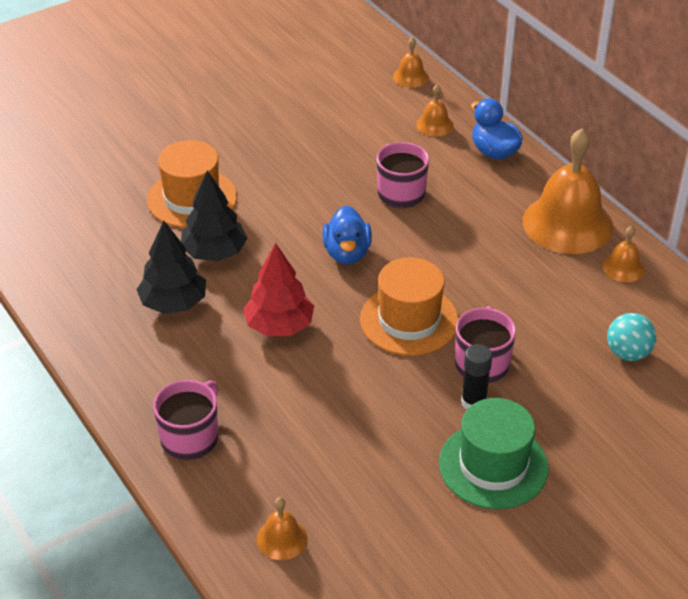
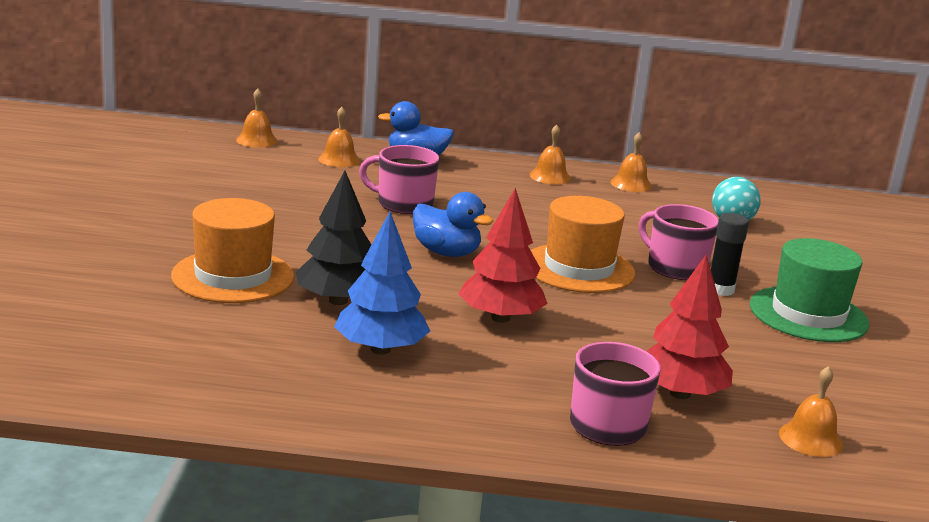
camera: 55 degrees left, 20 degrees down
(173, 303) = (380, 349): black tree -> blue tree
(272, 452) = (680, 393): none -> red tree
(567, 223) = (550, 176): orange bell -> orange bell, size x0.45

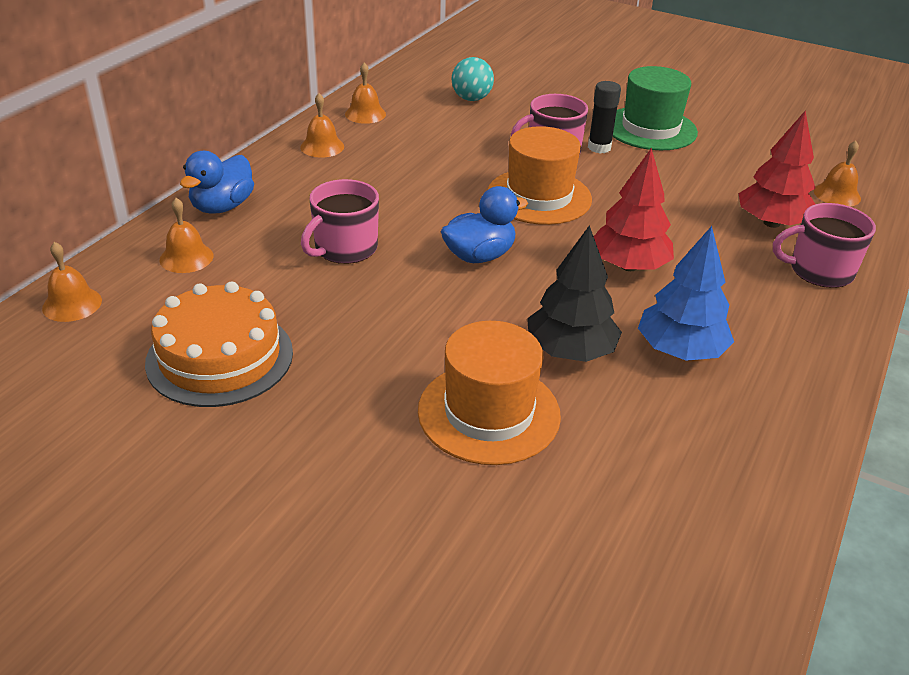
camera: 65 degrees left, 15 degrees up
(233, 186) = (220, 357): none -> orange cake

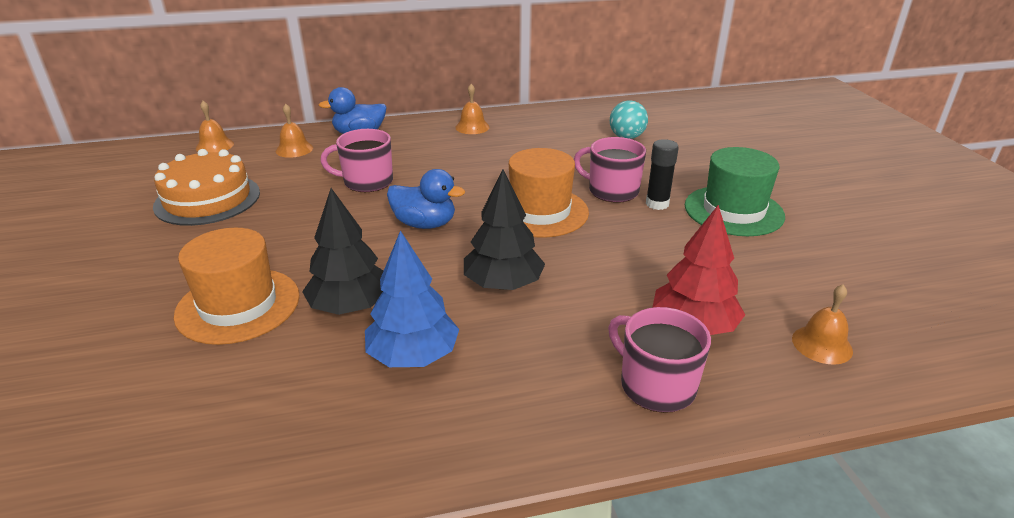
camera: 50 degrees right, 5 degrees down
(365, 114) = (536, 120): orange bell -> none
(628, 266) = (503, 284): red tree -> black tree

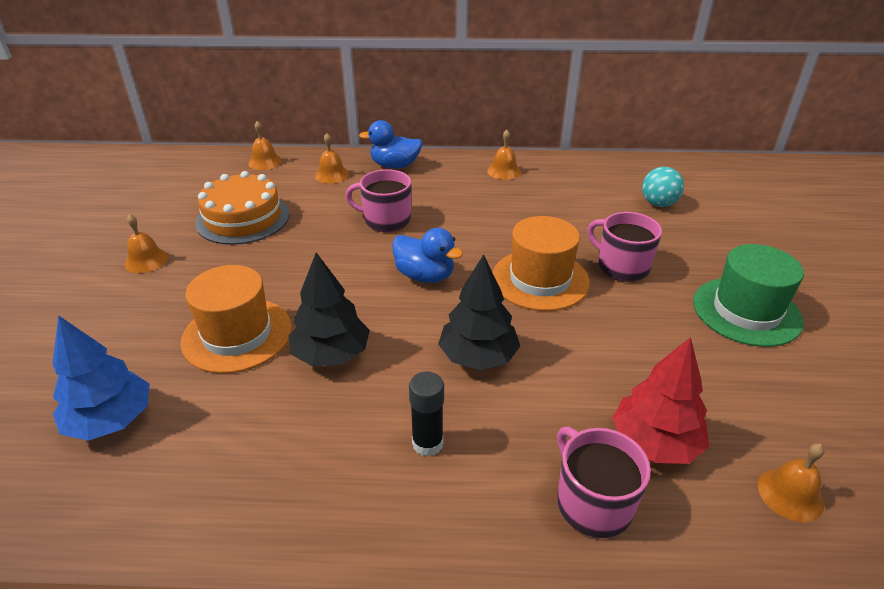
camera: 15 degrees right, 5 degrees up
(104, 252) = (146, 260): none -> orange bell
(413, 356) = (371, 419): blue tree -> blue tree (111, 420)
(657, 204) = (664, 289): black glue stick -> black glue stick (427, 443)

